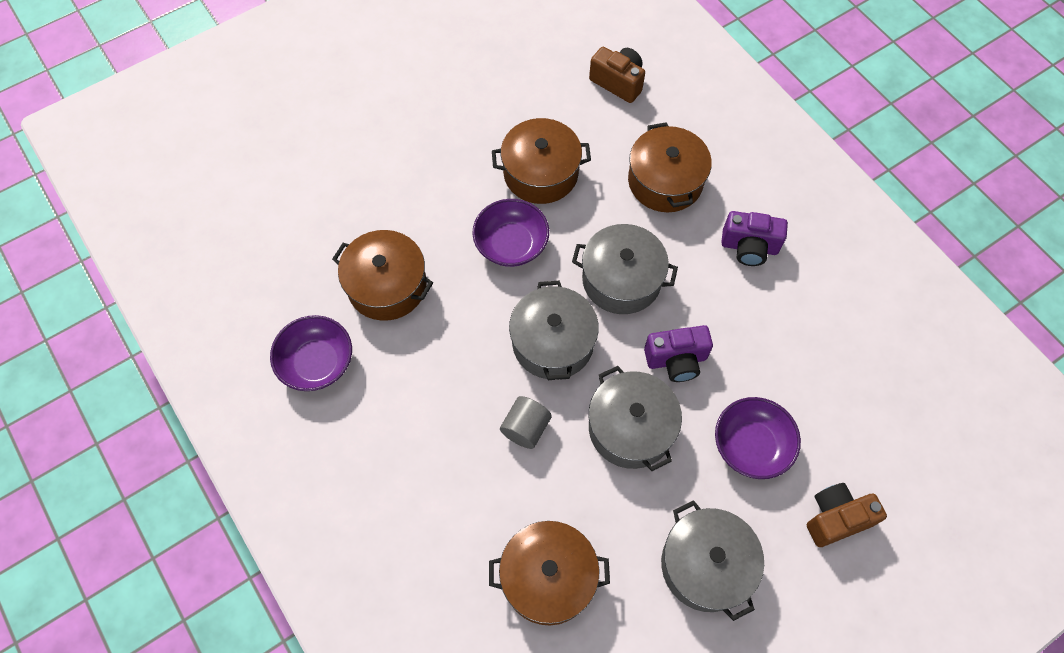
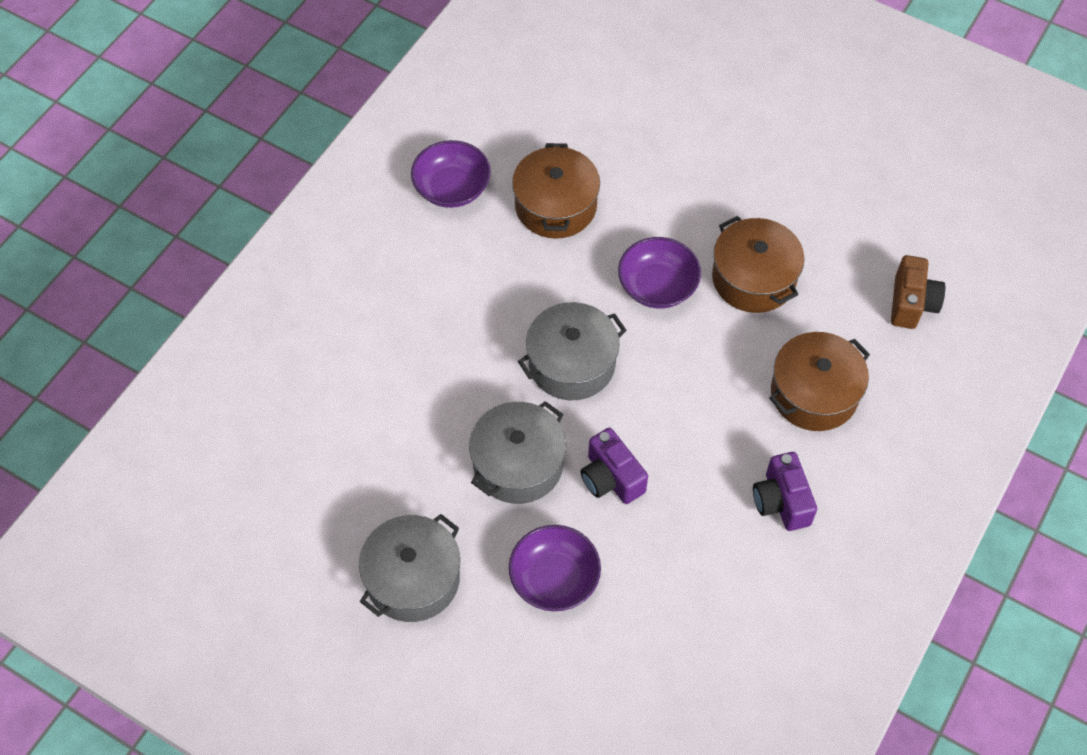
camera: 65 degrees right, 5 degrees down
(525, 428) = (473, 376): grey cylinder -> none
(548, 577) = (341, 450): brown pot -> none
(621, 280) = (673, 396): grey pot -> none
(836, 518) = (515, 683): brown camera -> none

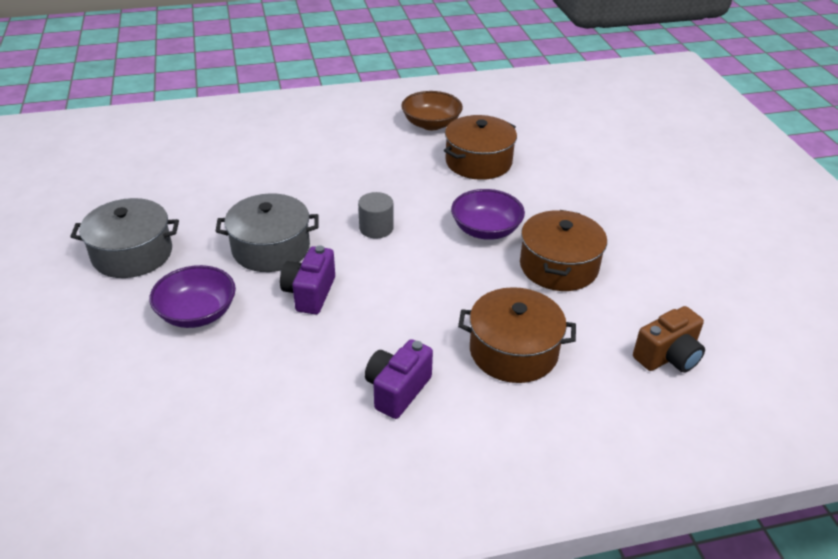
camera: 45 degrees right, 20 degrees down
(452, 188) = (431, 124): purple bowl -> brown bowl
(571, 363) = (376, 228): grey pot -> grey cylinder

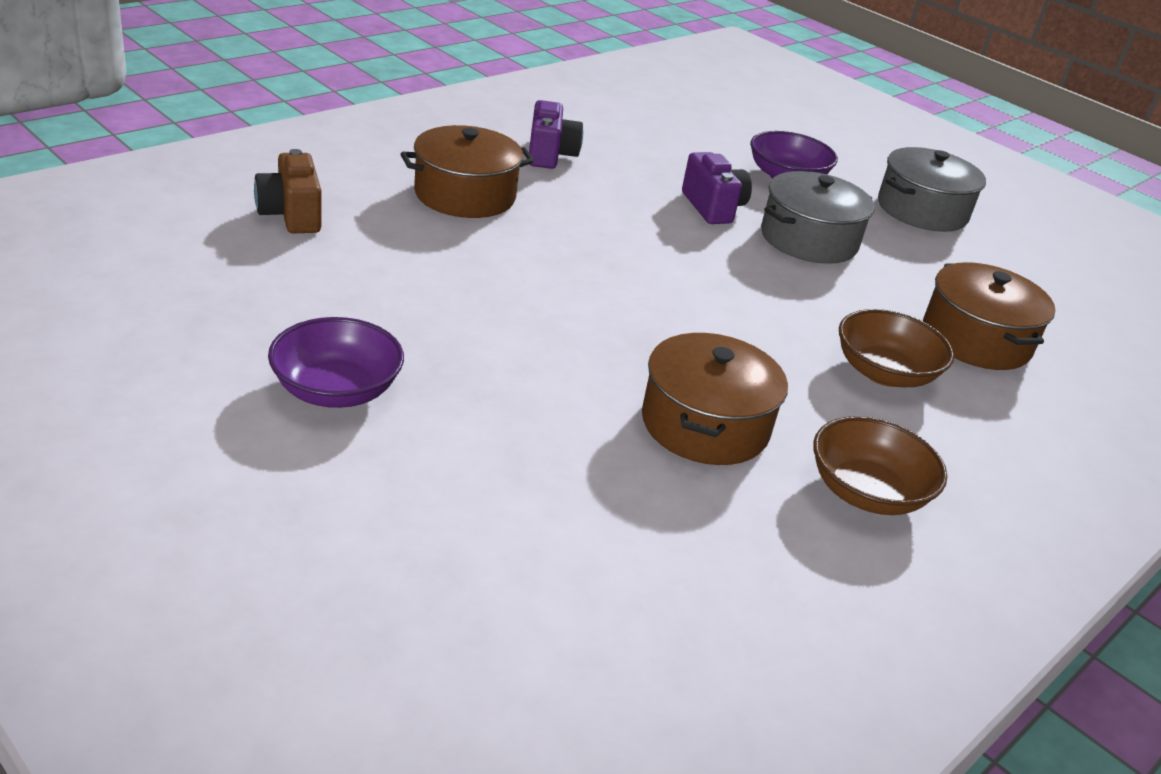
camera: 145 degrees right, 5 degrees down
(350, 161) = (884, 373): none -> brown bowl
(376, 228) = (729, 284): grey cylinder -> none
(486, 230) = (594, 311): purple bowl -> purple bowl (336, 390)
(559, 266) = (465, 283): brown pot -> brown pot (975, 339)
(668, 357) = (291, 215): brown camera -> brown camera turned 45 degrees counterclockwise

